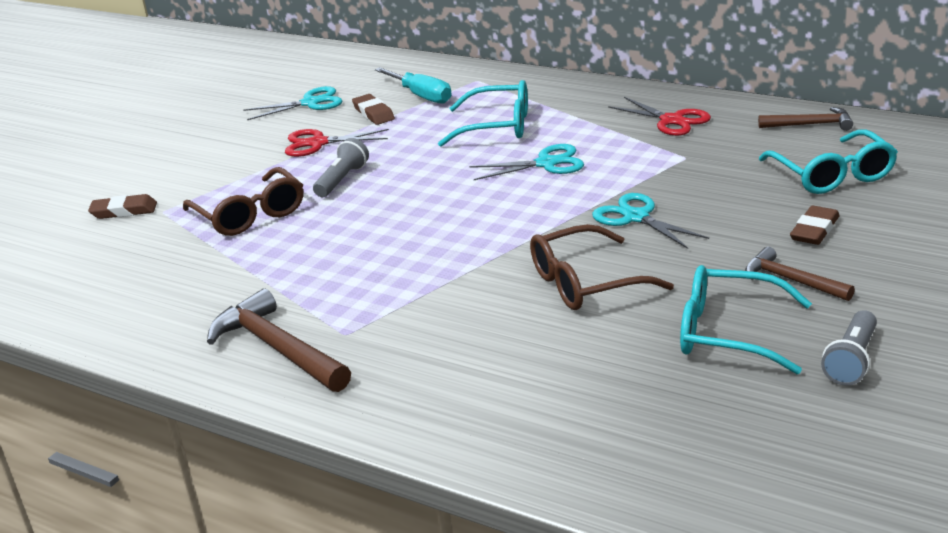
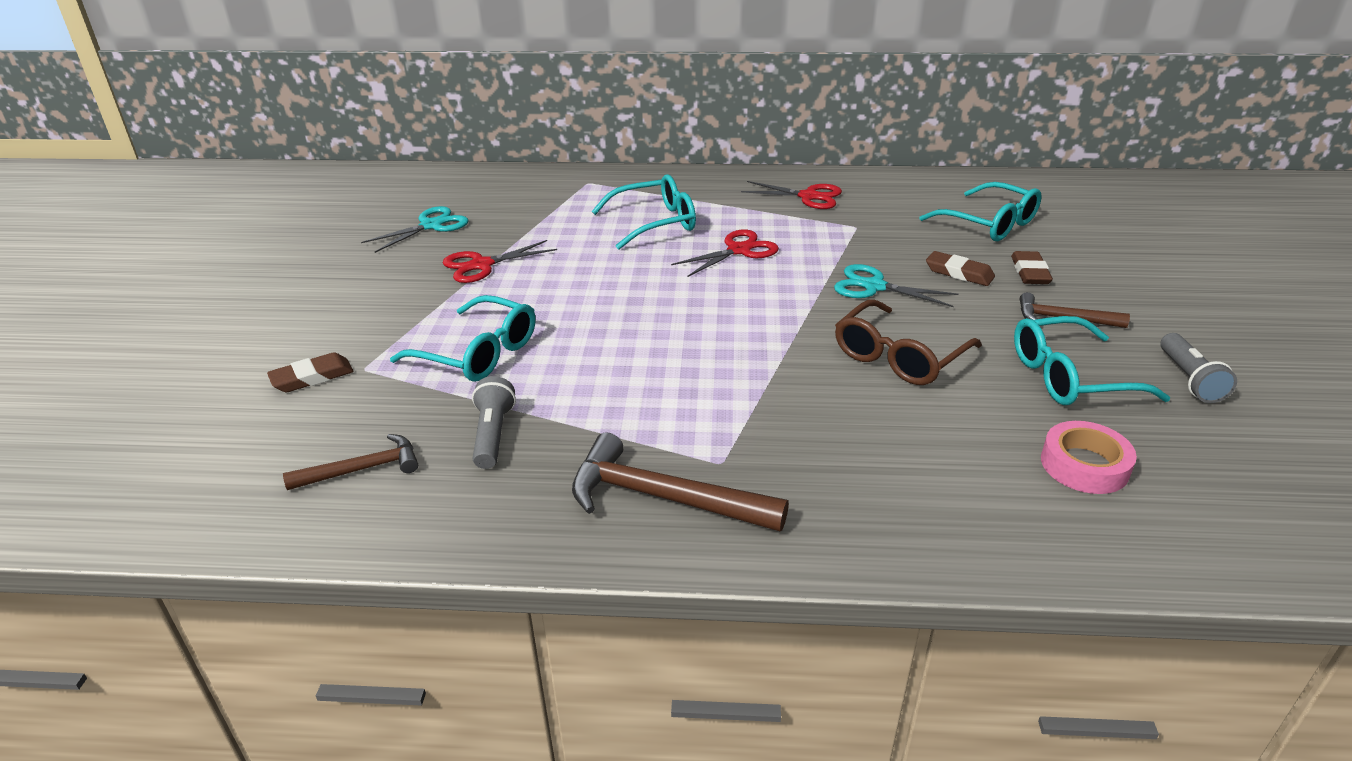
camera: 30 degrees left, 5 degrees up
(250, 215) = (478, 353): brown glasses -> turquoise glasses
(342, 180) = (547, 299): grey flashlight -> grey flashlight (493, 435)
(373, 113) = (513, 227): brown eraser -> brown eraser (959, 273)
(421, 96) = (546, 204): turquoise screwdriver -> none
(547, 163) = (739, 250): turquoise scissors -> red scissors
(645, 407) = (1084, 465): none -> pink tape
(811, 124) = (925, 185): brown hammer -> brown hammer (362, 469)

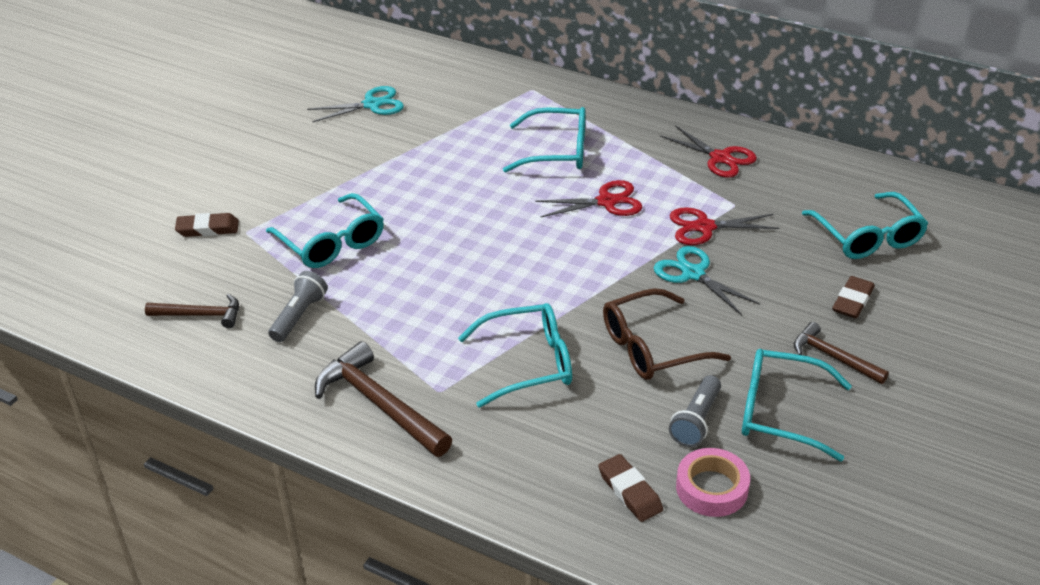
camera: 25 degrees right, 5 degrees up
(481, 265) = (385, 158): red scissors -> red scissors (704, 227)
(792, 406) = (529, 363): none -> turquoise glasses
(959, 273) = (784, 282): brown eraser -> brown eraser (630, 491)
(1189, 379) = (886, 449): grey flashlight -> grey flashlight (696, 421)

